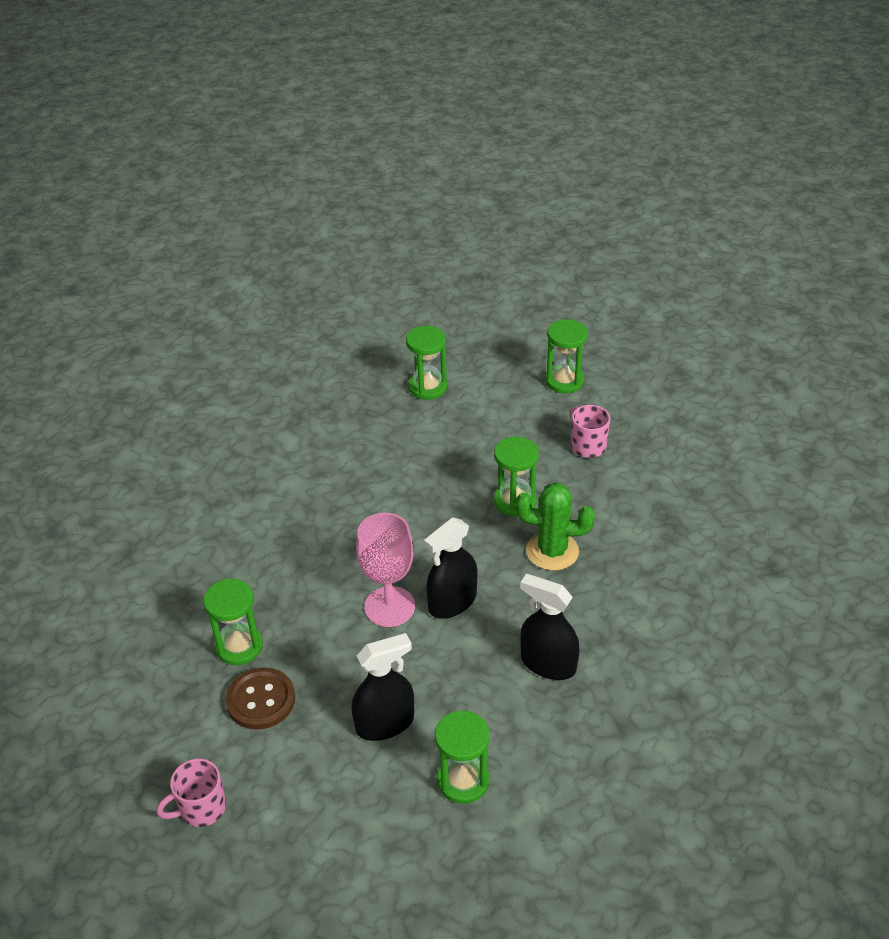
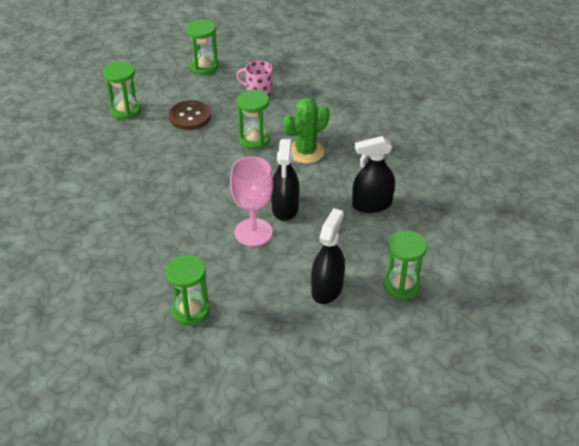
camera: 45 degrees left, 0 degrees up
(201, 808) = (282, 405): pink mug -> none
(261, 700) = (242, 327): brown button -> brown button (190, 117)

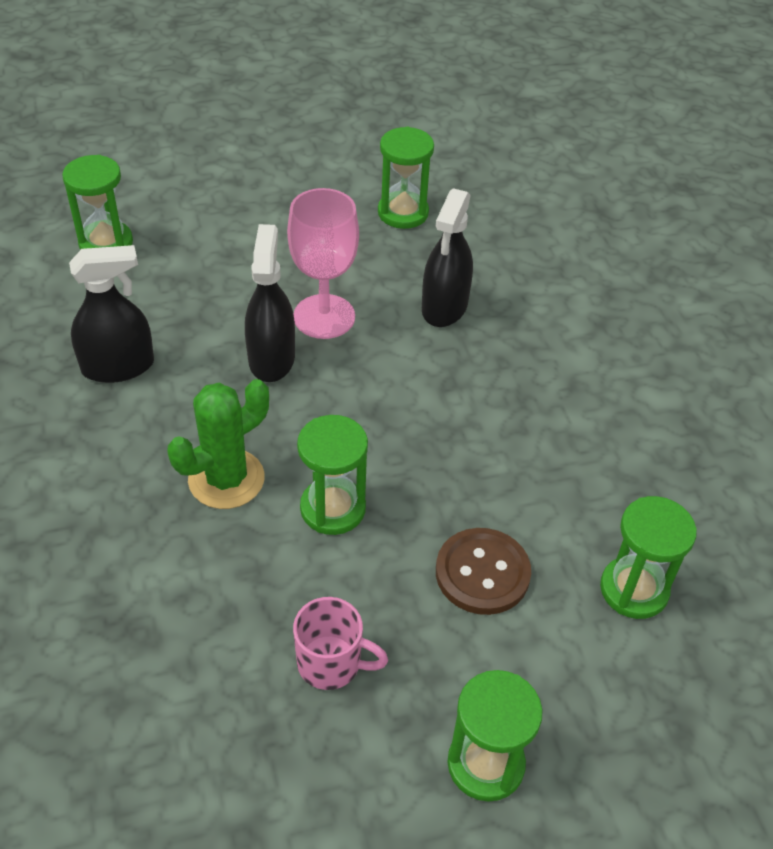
camera: 175 degrees right, 5 degrees up
(327, 289) = (214, 239): black spray bottle -> black spray bottle (444, 307)

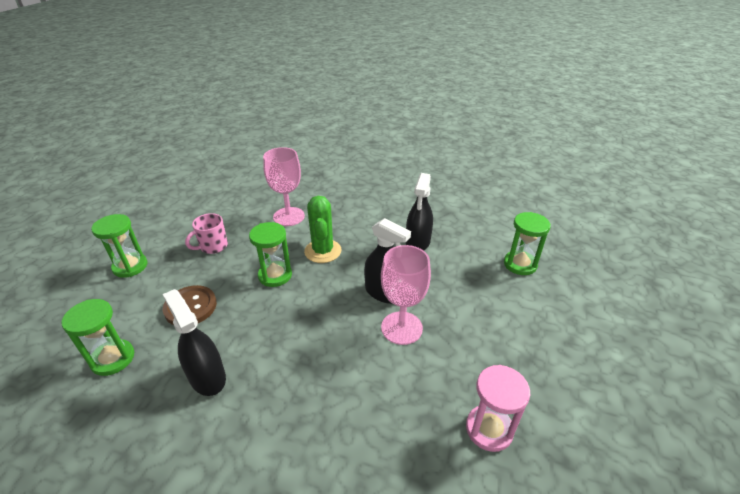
camera: 125 degrees right, 10 degrees down
(151, 598) = (289, 216): none -> pink goblet
(403, 213) = (489, 429): green hourglass -> pink hourglass
(444, 307) = (368, 395): black spray bottle -> black spray bottle (207, 377)

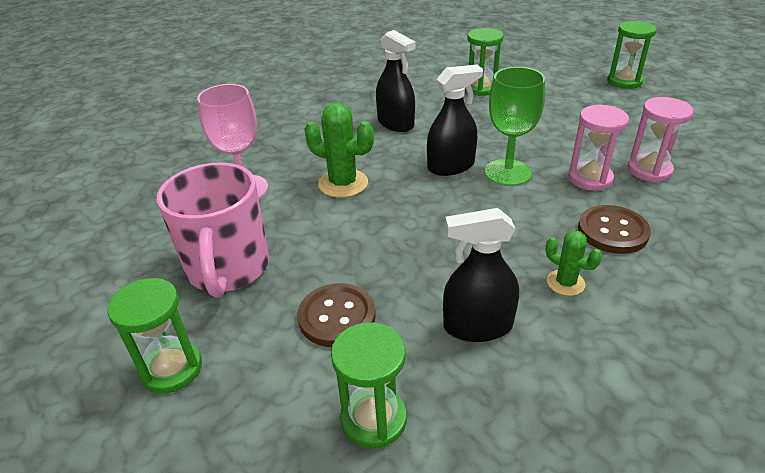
camera: 55 degrees left, 0 degrees up
(213, 246) = (228, 269): pink mug -> pink mug, size x1.92
(275, 275) = (348, 229): green hourglass -> green hourglass (624, 81)
(277, 413) = (565, 283): none -> green cactus
(365, 426) = (612, 231): none -> brown button
(401, 328) = (508, 172): pink goblet -> green goblet
(436, 385) = (590, 178): none -> pink hourglass

